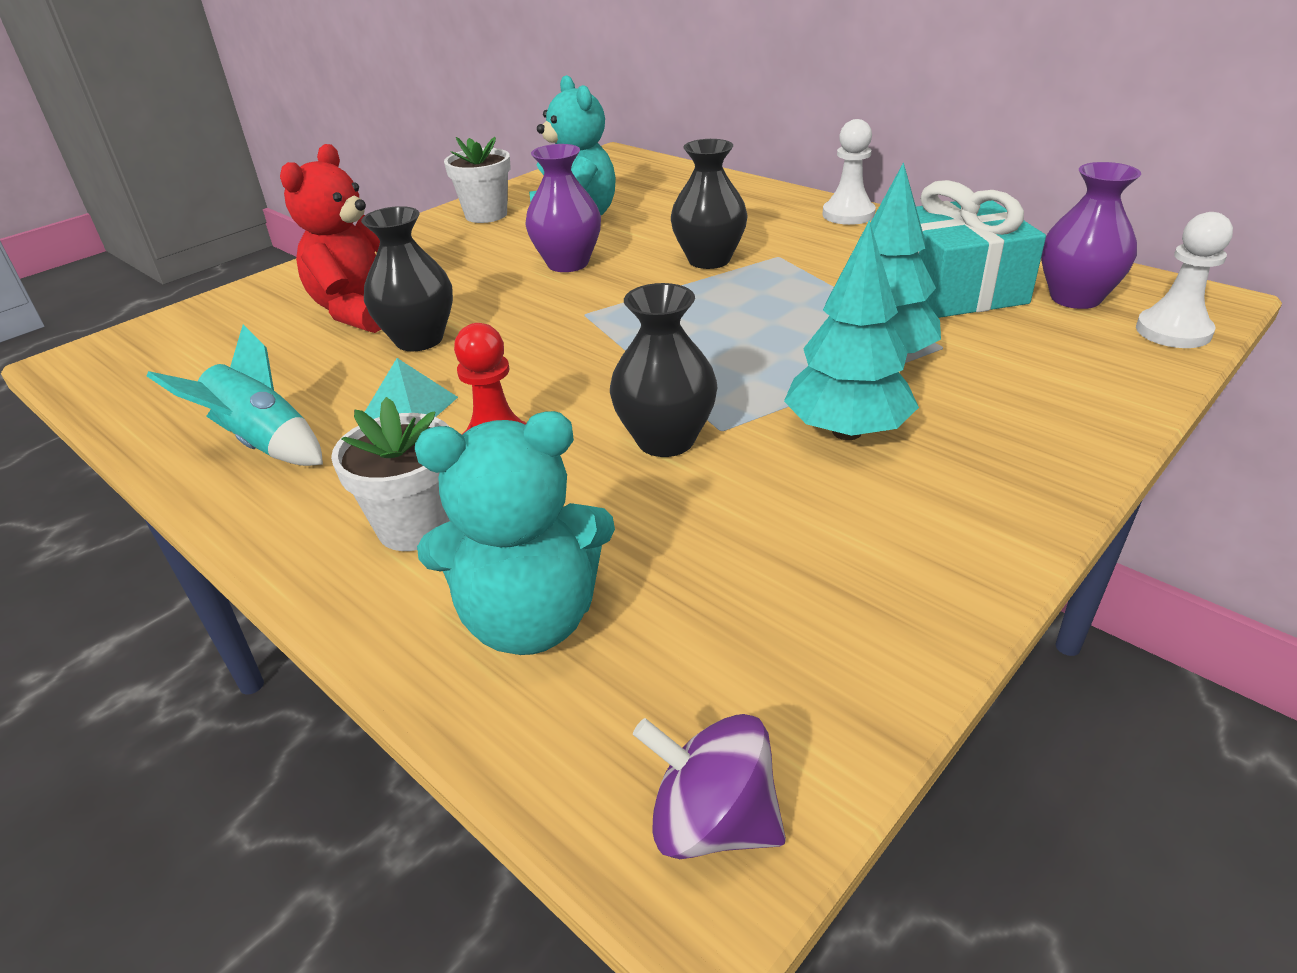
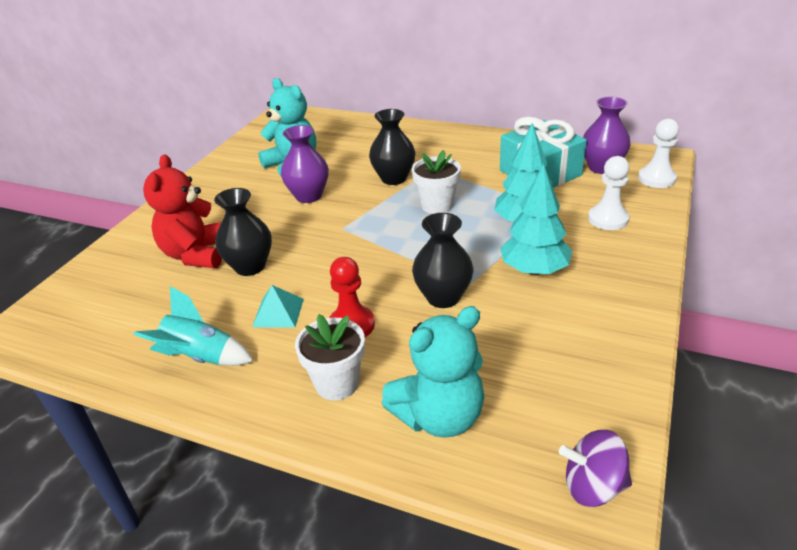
camera: 20 degrees left, 0 degrees up
(486, 215) = (229, 170): white flower pot -> white flower pot (437, 205)
(848, 214) = (455, 134): white pawn -> white pawn (608, 219)

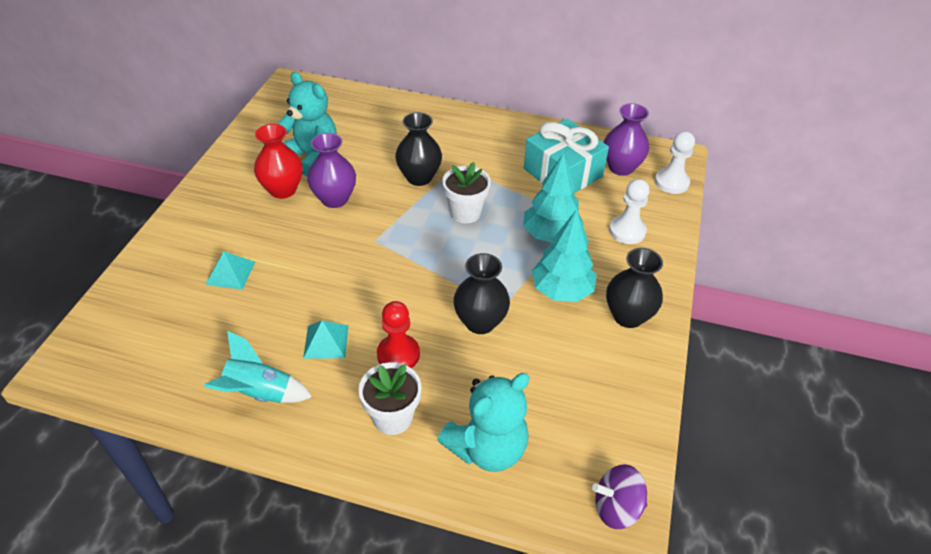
camera: 10 degrees left, 10 degrees up
(196, 254) = (230, 273): red teddy bear -> turquoise pyramid
(250, 266) = (289, 287): black vase -> black vase (628, 316)
(260, 189) = (283, 190): none -> red vase

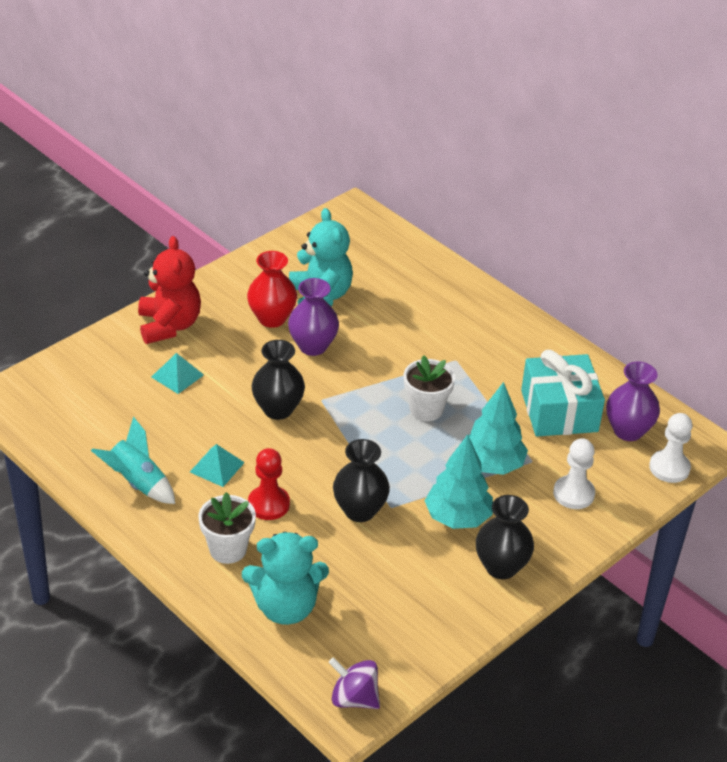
camera: 30 degrees right, 5 degrees down
(193, 231) = (169, 325): none -> red teddy bear
(419, 177) = (408, 357): black vase -> black vase (278, 409)

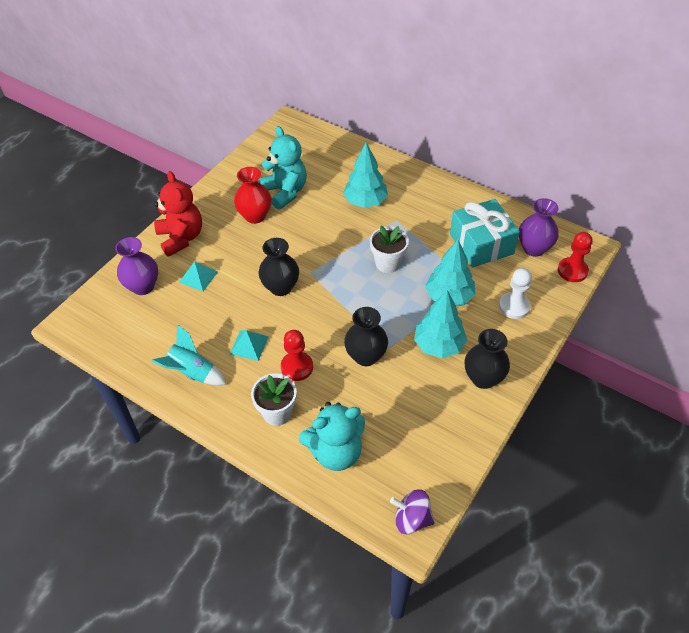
camera: 10 degrees left, 10 degrees up
(313, 346) = (291, 231): purple vase -> purple vase (143, 286)
(423, 329) = (365, 202): none -> turquoise tree
(669, 468) = (572, 271): white pawn -> red pawn

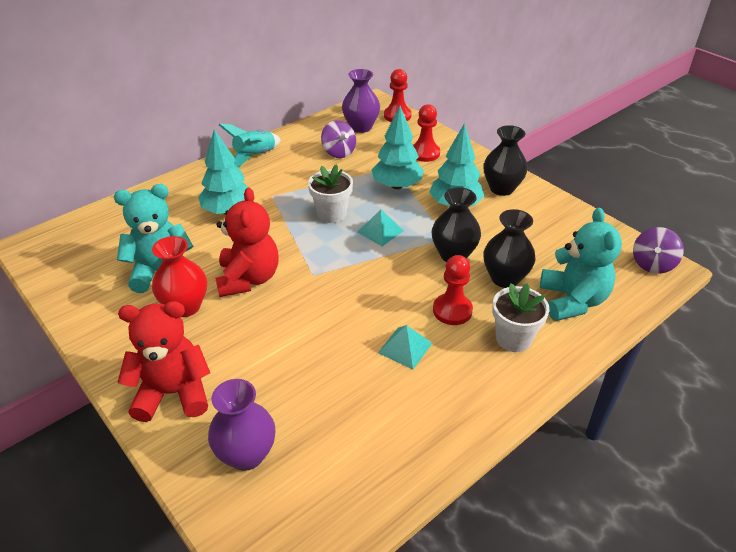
camera: 75 degrees left, 10 degrees down
(192, 372) = (432, 413): turquoise rocket -> turquoise rocket (255, 157)
(198, 277) = (263, 383): turquoise pyramid -> turquoise pyramid (380, 231)
(280, 287) = (324, 303): black vase -> black vase (505, 278)
(293, 238) = (248, 279): none -> red teddy bear
(481, 244) = (338, 152): turquoise gift -> purple spinning top
(514, 306) = (425, 153): white pawn -> red pawn

